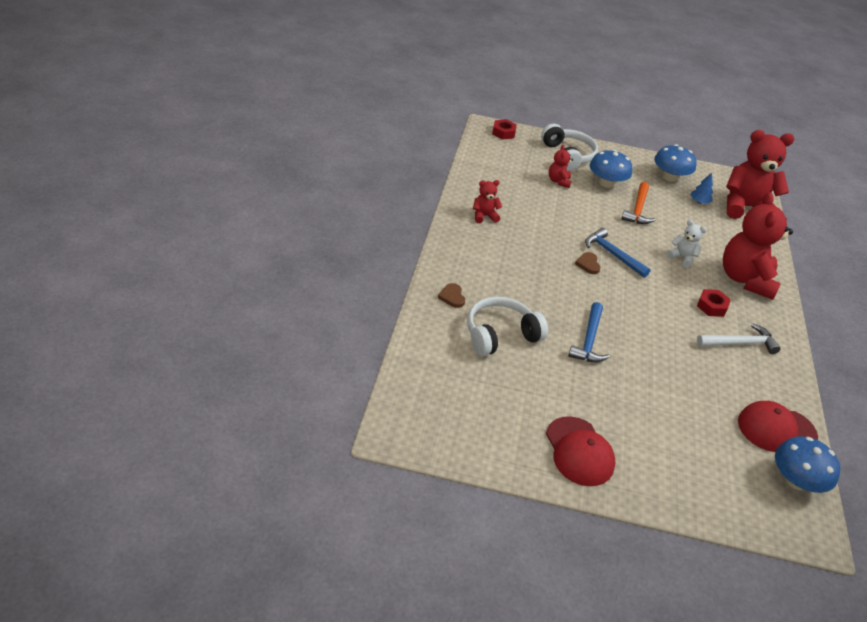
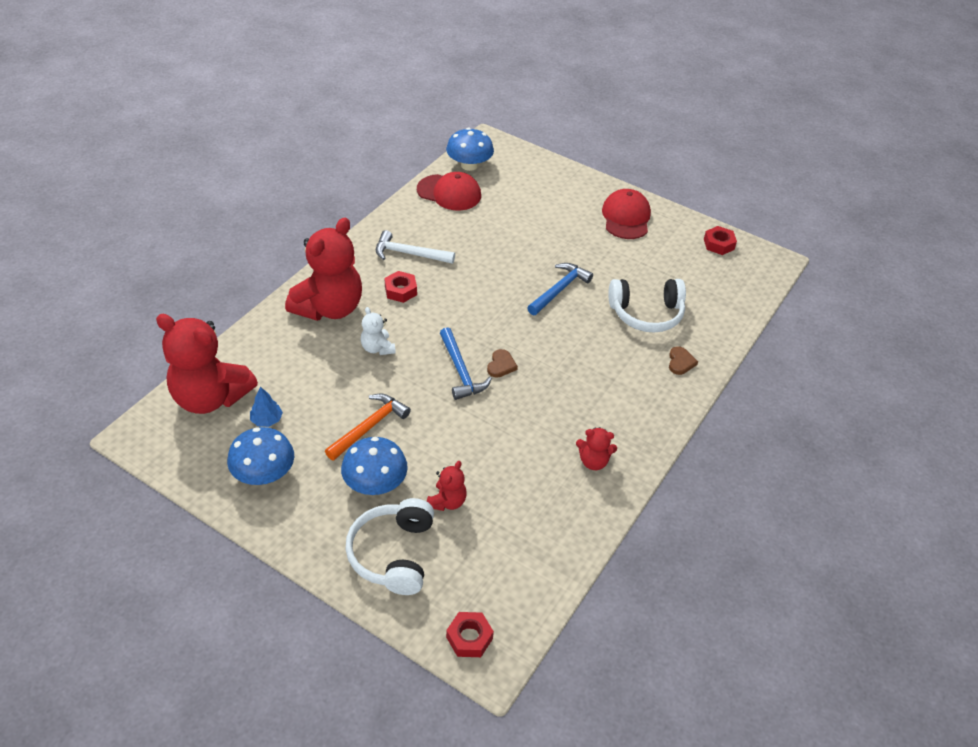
camera: 155 degrees left, 5 degrees up
(461, 442) = (718, 244): none -> red nut

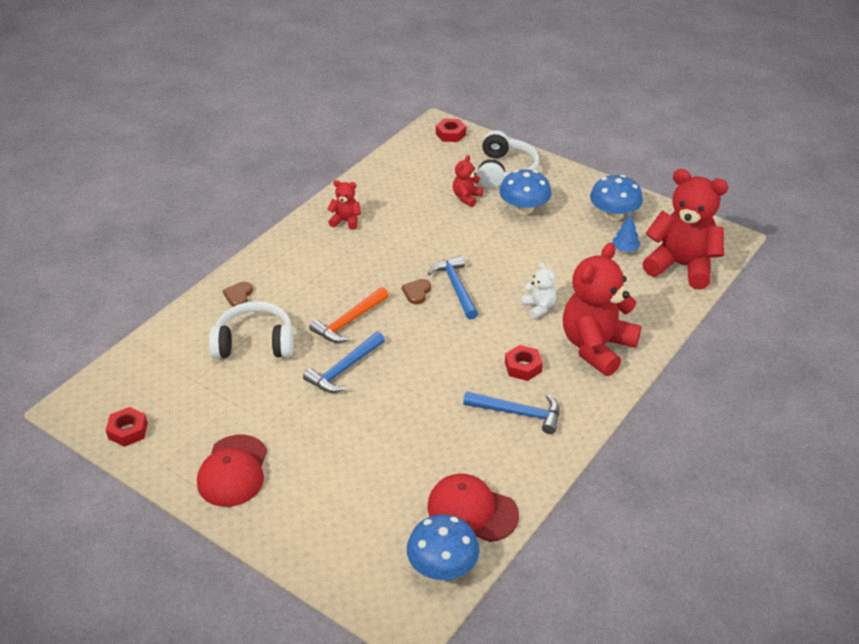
camera: 175 degrees left, 5 degrees down
(369, 427) = (535, 244): orange hammer -> orange hammer (349, 321)
(409, 253) = (518, 413): white hammer -> blue hammer

